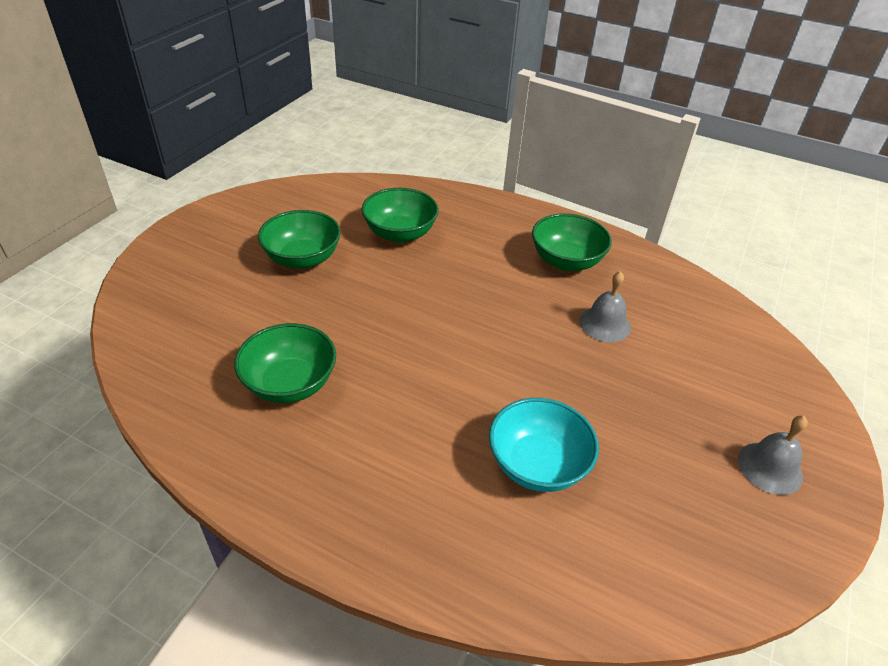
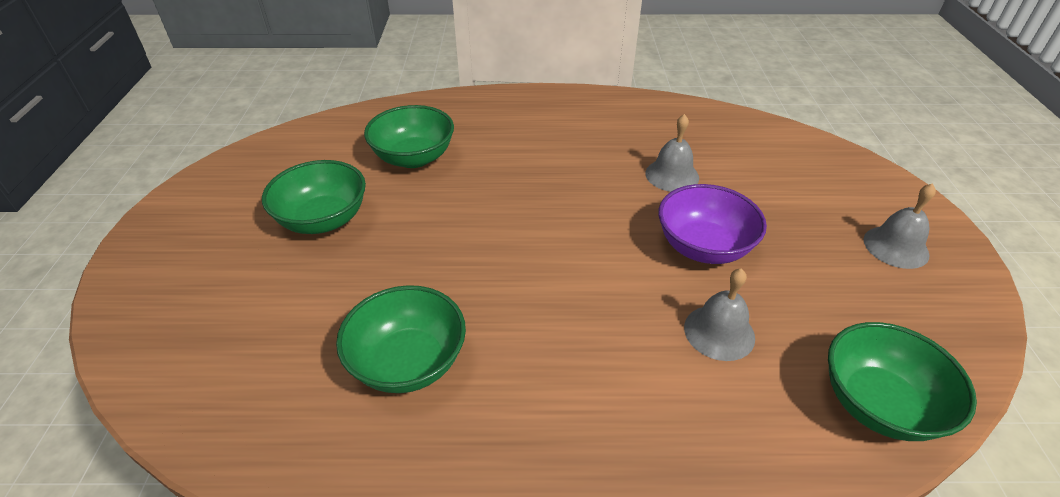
camera: 25 degrees left, 0 degrees up
(537, 465) = (719, 332): turquoise bowl -> grey bell
(566, 261) = (594, 130): green bowl -> green bowl (878, 404)
(582, 394) = (703, 247): none -> purple bowl

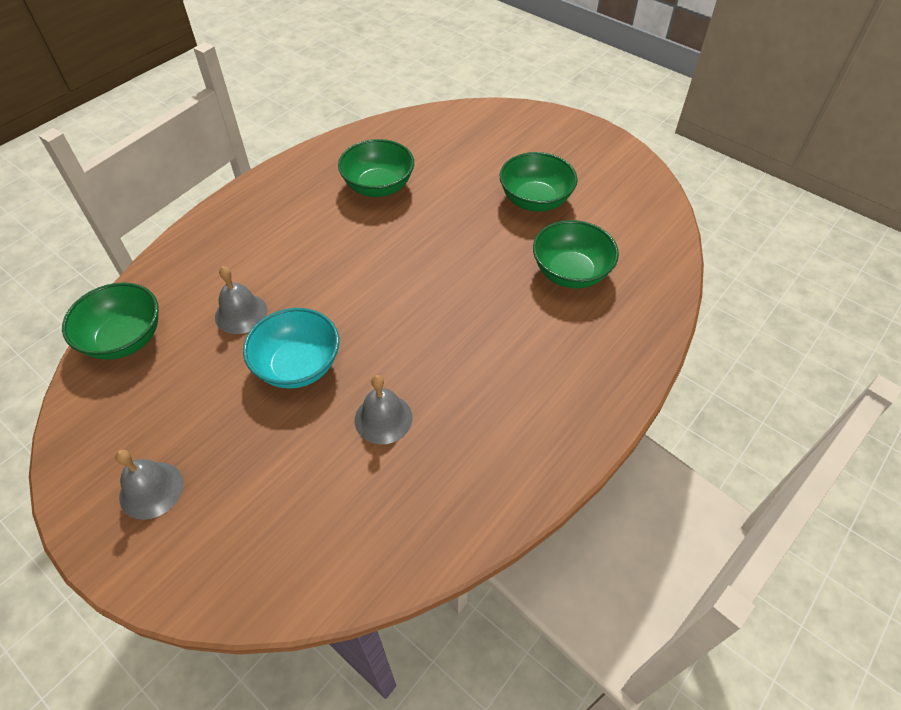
camera: 130 degrees right, 10 degrees up
(703, 247) = (298, 366): purple bowl -> turquoise bowl

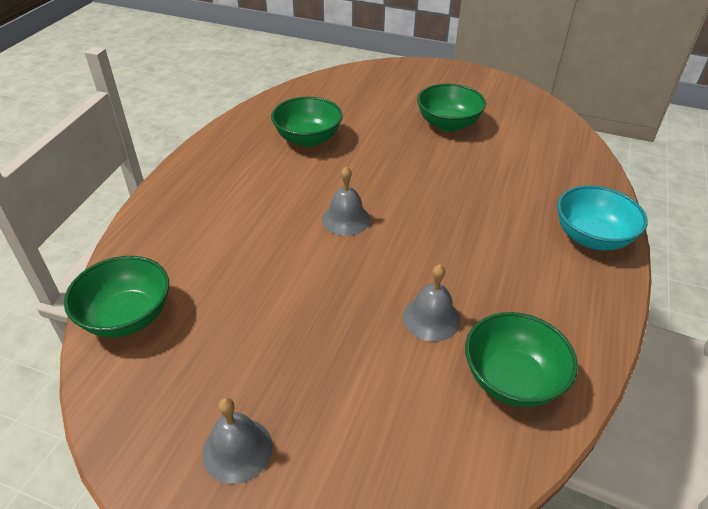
camera: 20 degrees left, 10 degrees down
(241, 313) = (239, 265): grey bell -> grey bell (346, 219)
(298, 366) = (323, 295): turquoise bowl -> turquoise bowl (591, 237)
(570, 273) = (512, 169): green bowl -> green bowl (512, 379)

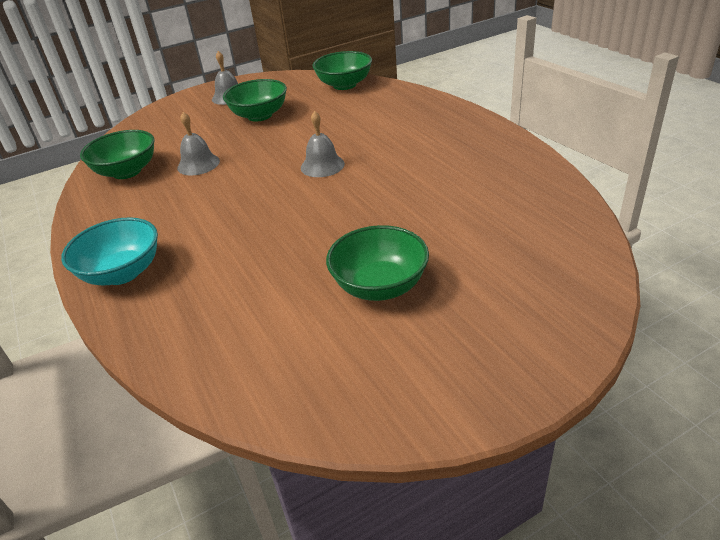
camera: 135 degrees right, 5 degrees down
(308, 139) = (456, 183): green bowl -> green bowl (259, 116)

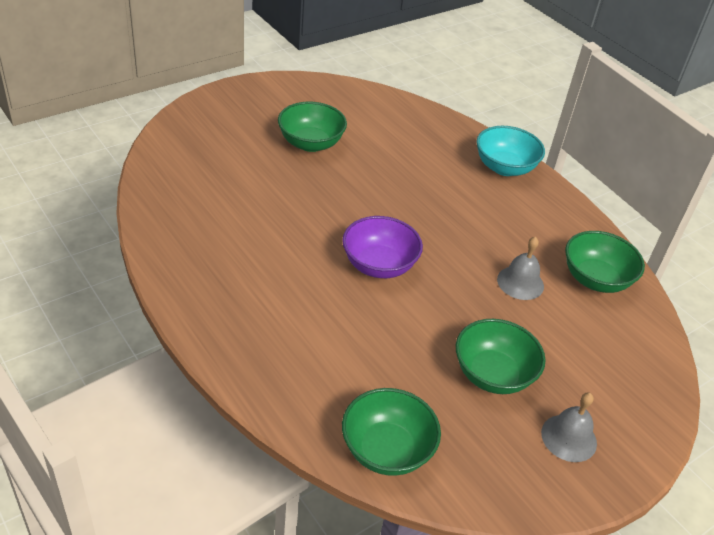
camera: 165 degrees right, 5 degrees up
(322, 165) = (379, 265): grey bell -> purple bowl

